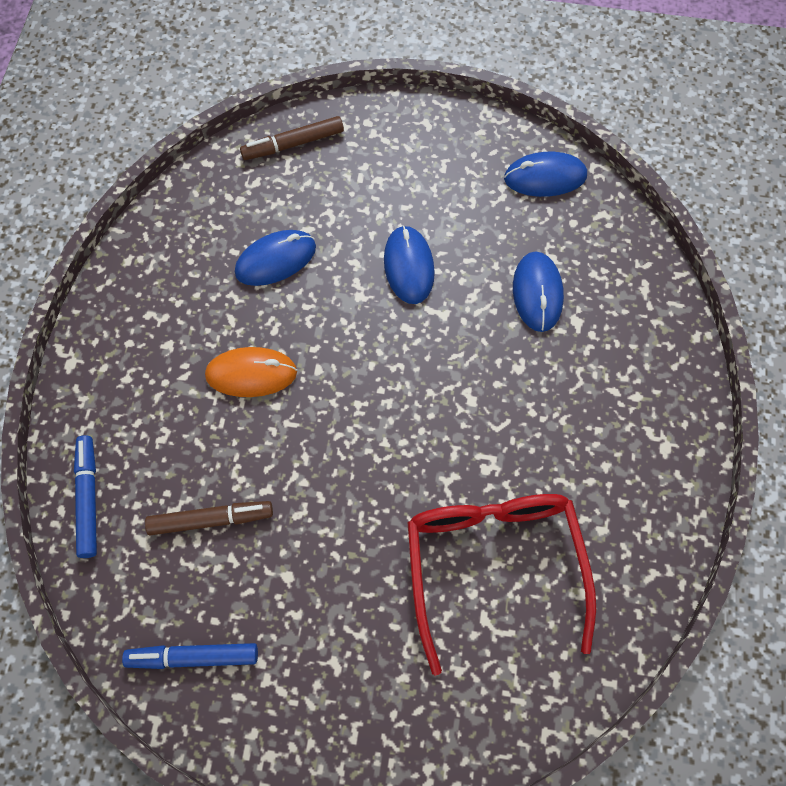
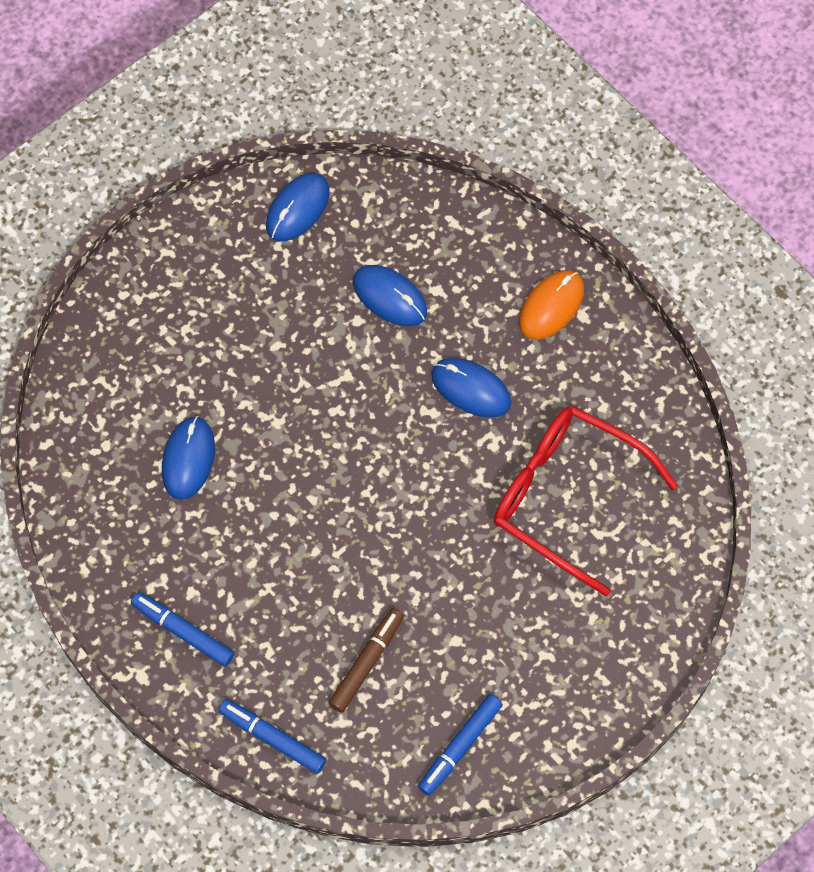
camera: 50 degrees left, 0 degrees up
(130, 364) = (183, 632): none -> blue marker
(251, 374) = (272, 549): orange mouse -> orange mouse (551, 306)
(293, 144) = (90, 366): brown marker -> none
(408, 266) = (284, 368): blue mouse -> blue mouse (471, 389)

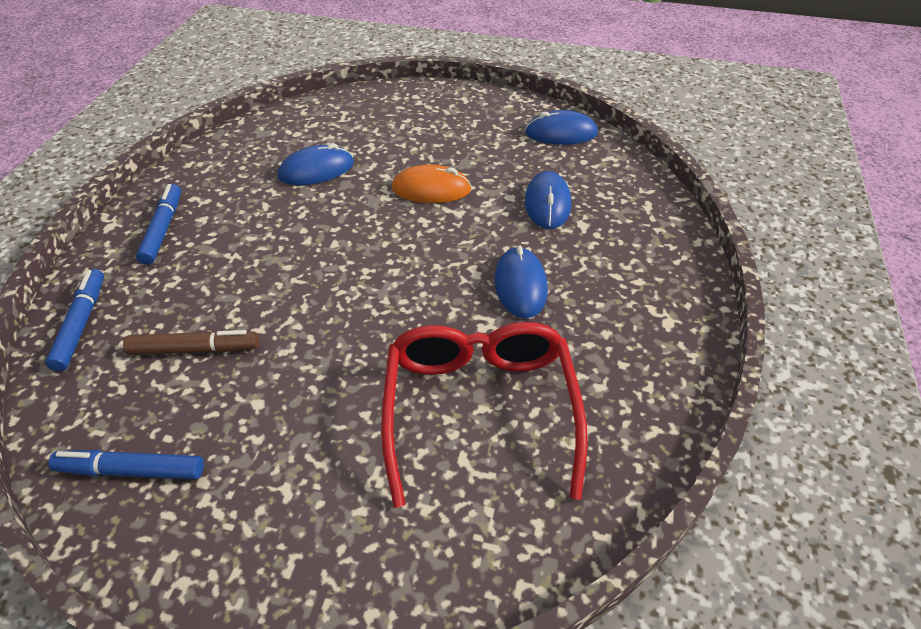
camera: 55 degrees right, 20 degrees down
(551, 306) = (651, 297): orange mouse -> orange mouse (431, 189)

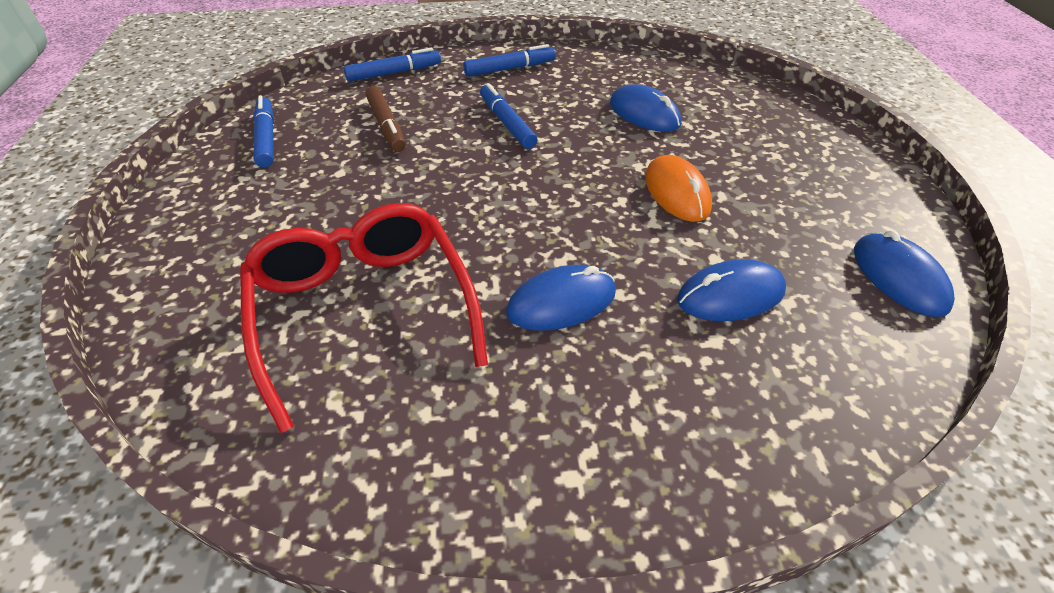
camera: 70 degrees right, 0 degrees up
(264, 256) = (506, 123): none -> blue marker
(480, 409) = (363, 311): red glasses -> red glasses turned 90 degrees counterclockwise

